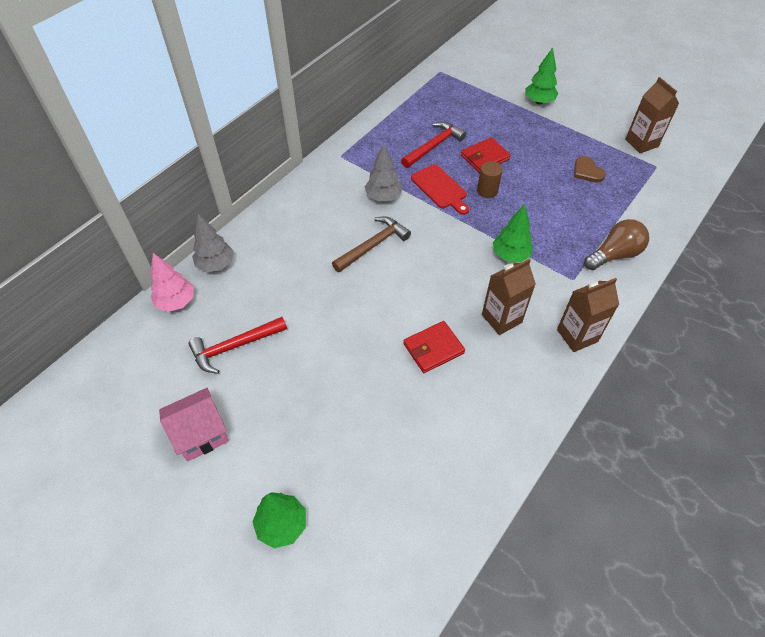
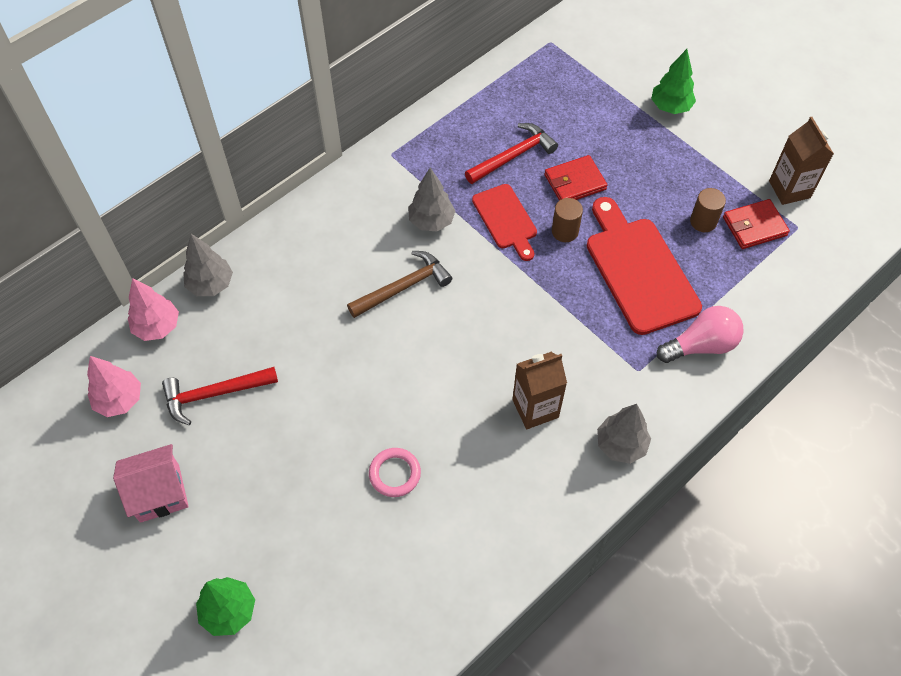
camera: 10 degrees right, 5 degrees up
(153, 363) = (119, 400): none -> pink tree
(401, 386) = (395, 474): none -> pink ring
(433, 349) = (444, 434): red wallet -> red wallet (754, 226)
(510, 255) = (569, 326): green tree -> none
(551, 210) = (639, 270): none -> red cutting board
(577, 335) = (620, 445): brown carton -> grey tree
(587, 171) = (703, 221): brown heart -> brown cylinder
(614, 254) = (701, 345): brown light bulb -> pink light bulb

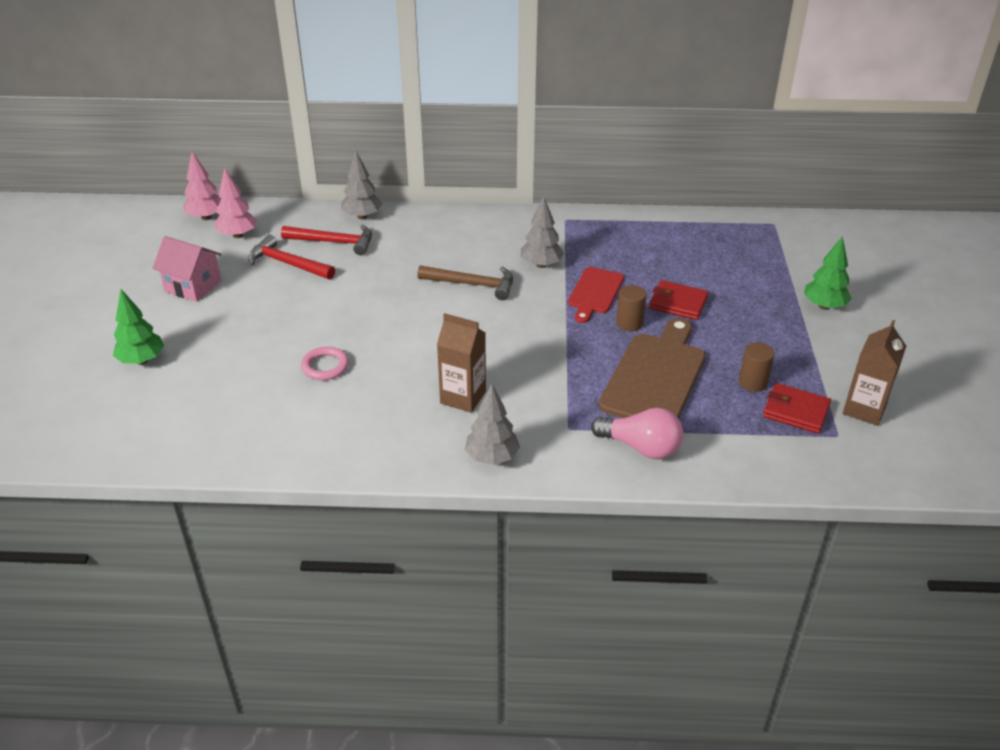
camera: 45 degrees right, 20 degrees down
(157, 327) = (305, 217): pink tree -> pink tree (206, 217)
(513, 156) = (651, 265): red hammer -> red hammer (334, 242)
(639, 270) = (655, 377): red cutting board -> brown cutting board

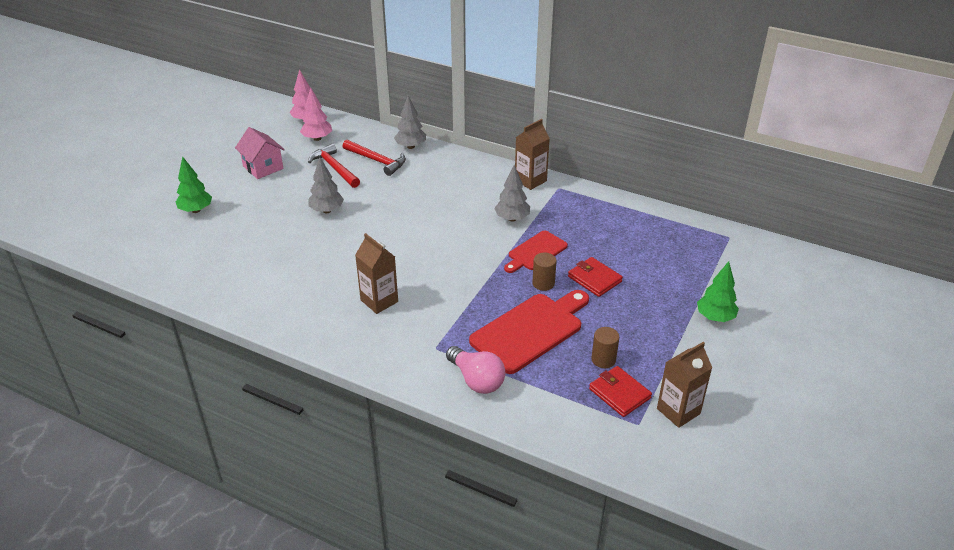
camera: 25 degrees right, 0 degrees up
(325, 366) = (305, 249): pink ring -> none
(472, 285) = (450, 219): brown hammer -> none
(492, 457) = (366, 350): grey tree -> grey tree (327, 210)
(529, 219) = (530, 180): none -> brown carton
(655, 377) = (530, 330): brown cutting board -> red cutting board

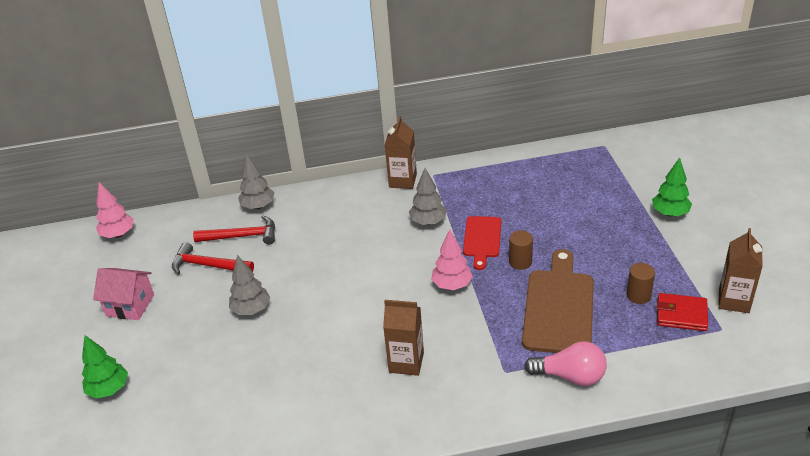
camera: 35 degrees left, 0 degrees up
(317, 138) = (153, 246): pink tree -> pink tree (452, 285)
(530, 330) = (559, 307): red cutting board -> brown cutting board
(594, 279) = (553, 235): red wallet -> none

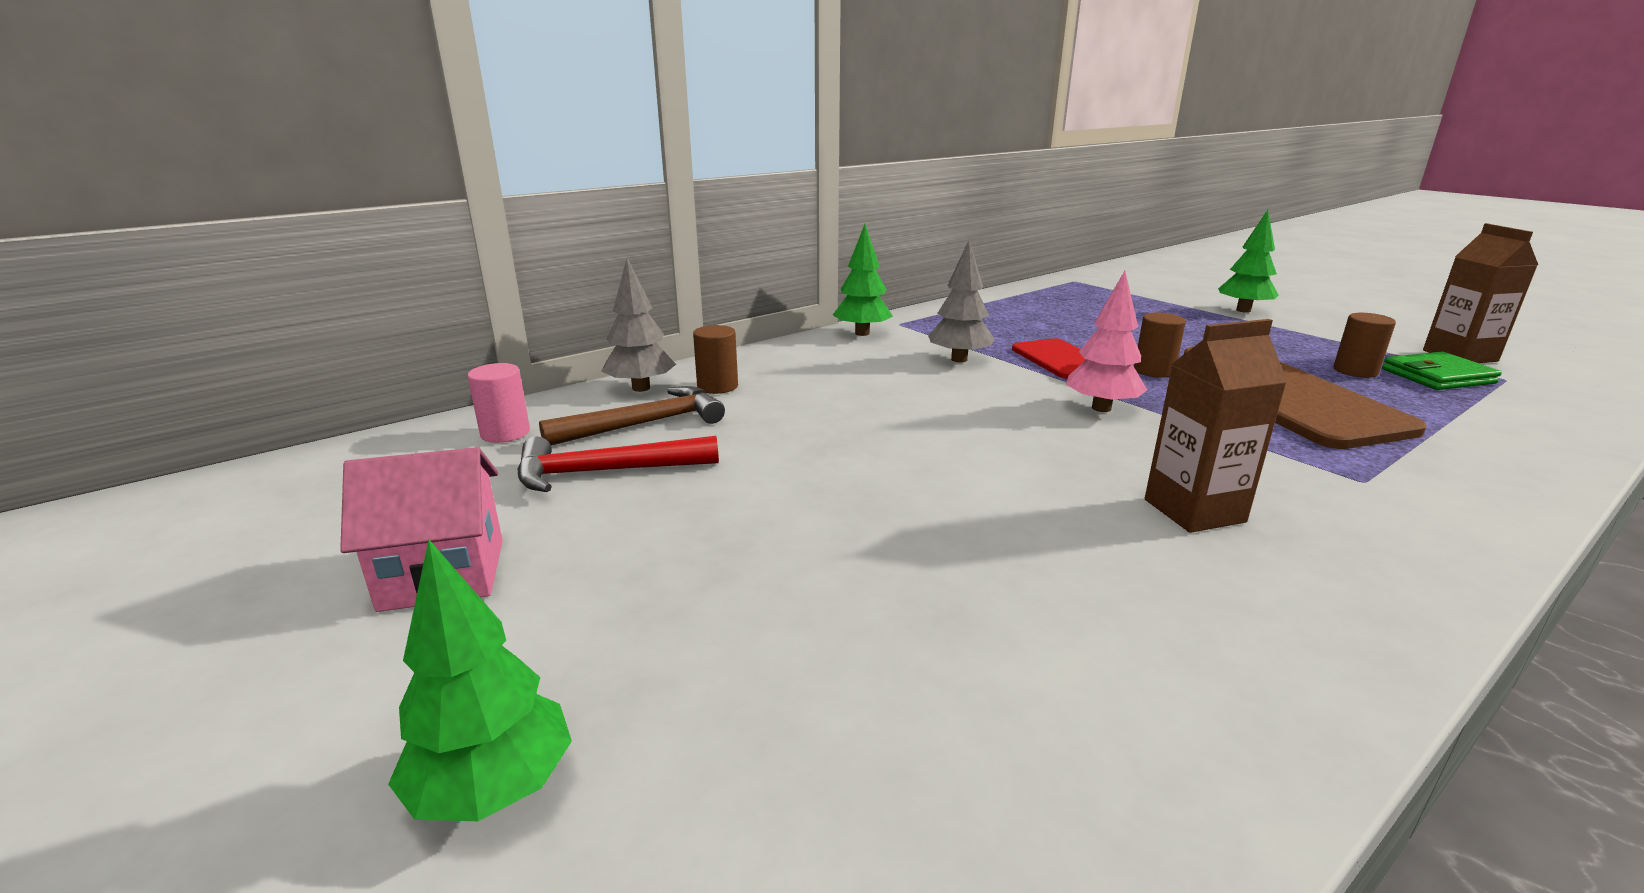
camera: 30 degrees left, 15 degrees down
(118, 234) = (333, 470): pink tree -> none
(186, 227) = (505, 433): none -> pink cylinder
(242, 236) = (645, 424): red hammer -> brown hammer
(251, 309) = (777, 512): grey tree -> none
(292, 214) = (717, 386): none -> brown cylinder
(403, 181) = (862, 333): brown carton -> green tree
(570, 376) = (1457, 462): pink light bulb -> none
(681, 314) = (1437, 376): red wallet -> green wallet

